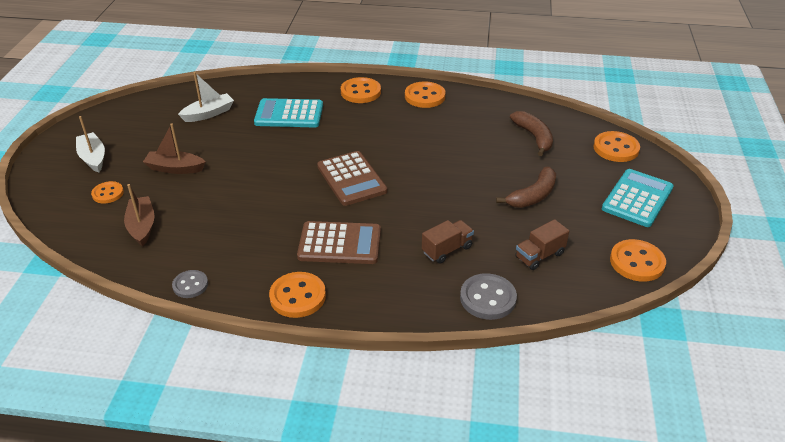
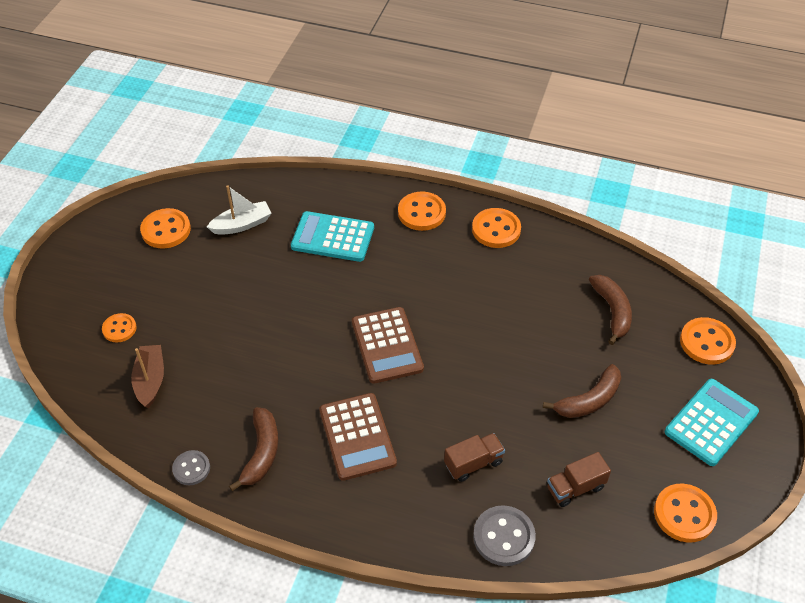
camera: 10 degrees right, 10 degrees up
(93, 158) = (109, 274): white boat -> none
(175, 168) = (195, 302): brown boat -> none
(254, 265) = (261, 453): none -> brown banana
(297, 296) = (300, 501): orange button -> orange button (166, 230)
(339, 243) = (357, 436): brown calculator -> brown calculator turned 60 degrees clockwise

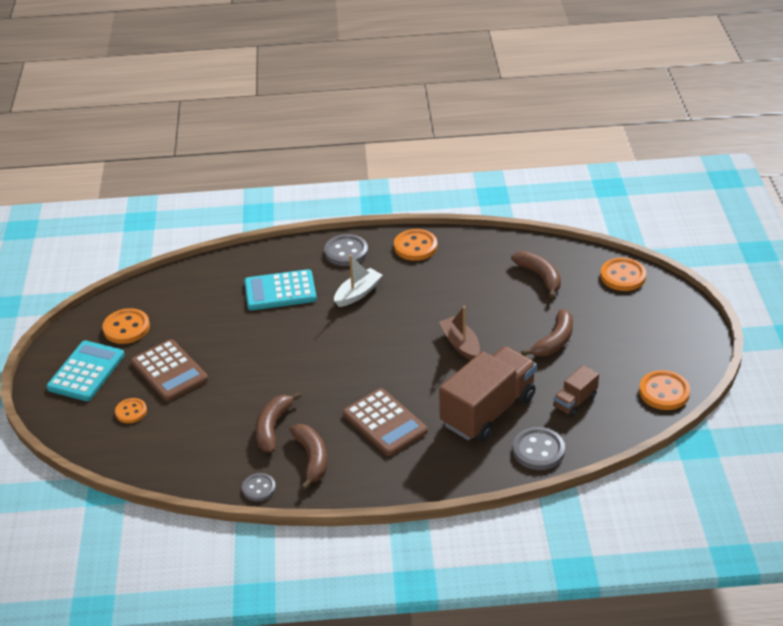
camera: 20 degrees left, 10 degrees down
(150, 380) = (183, 439): brown boat -> brown boat (460, 344)
(242, 224) = (193, 304): white boat -> white boat (358, 293)
(243, 399) = (273, 427): none -> brown banana
(387, 345) = (372, 353): brown calculator -> brown calculator (169, 371)
(421, 213) = (346, 252): orange button -> grey button
(473, 463) = (488, 411): brown truck -> brown truck, size x2.11
(711, 422) = (653, 327): turquoise calculator -> turquoise calculator (86, 371)

